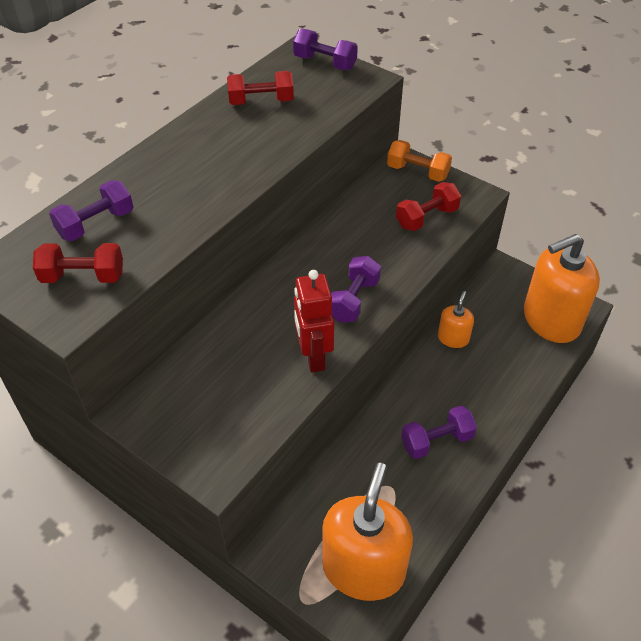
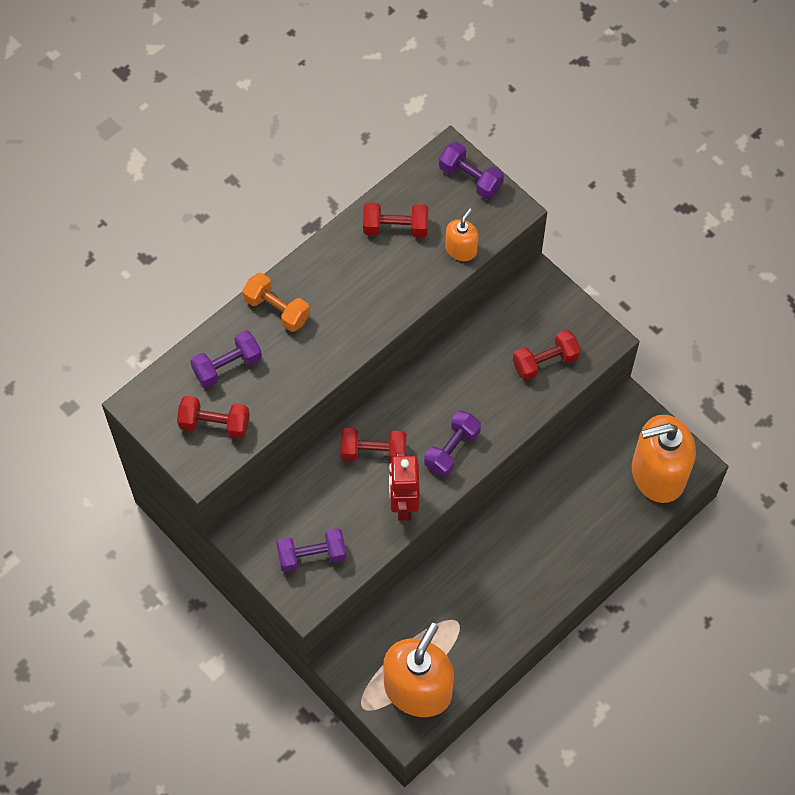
camera: 10 degrees right, 15 degrees up
(271, 313) = (373, 452): none -> red dumbbell
(417, 172) = (551, 299): orange dumbbell -> orange dumbbell (277, 309)
(436, 441) = (509, 585): purple dumbbell -> purple dumbbell (312, 555)
(453, 338) = (554, 479): orange soap dispenser -> orange soap dispenser (461, 249)

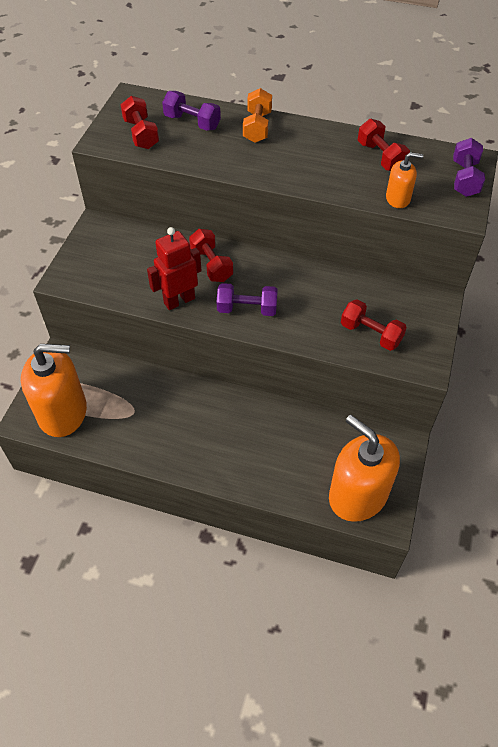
camera: 60 degrees right, 10 degrees down
(312, 555) = (103, 267): purple dumbbell -> none

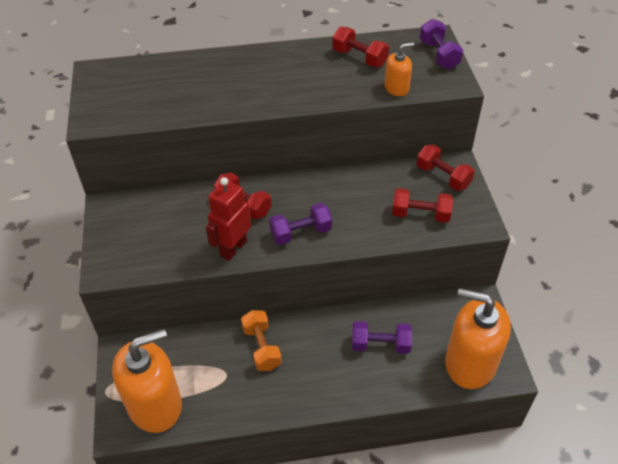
camera: 25 degrees left, 5 degrees down
(141, 134) = (127, 103): red dumbbell -> red dumbbell (443, 177)
(192, 122) = (170, 78): purple dumbbell -> purple dumbbell (380, 345)
(257, 127) = (235, 64): orange dumbbell -> orange dumbbell (262, 347)

